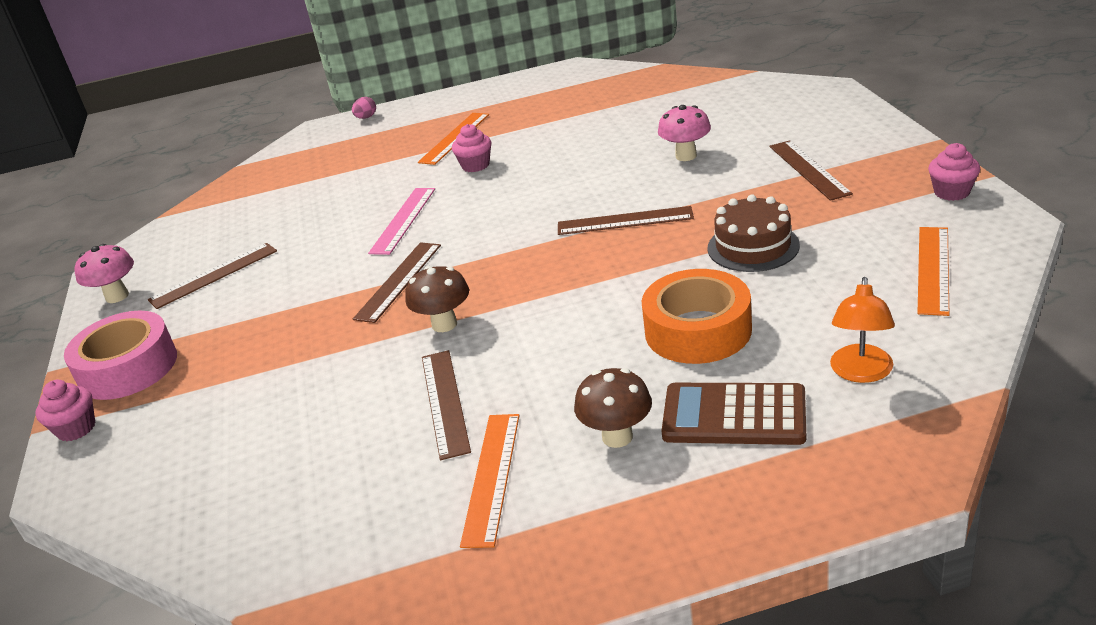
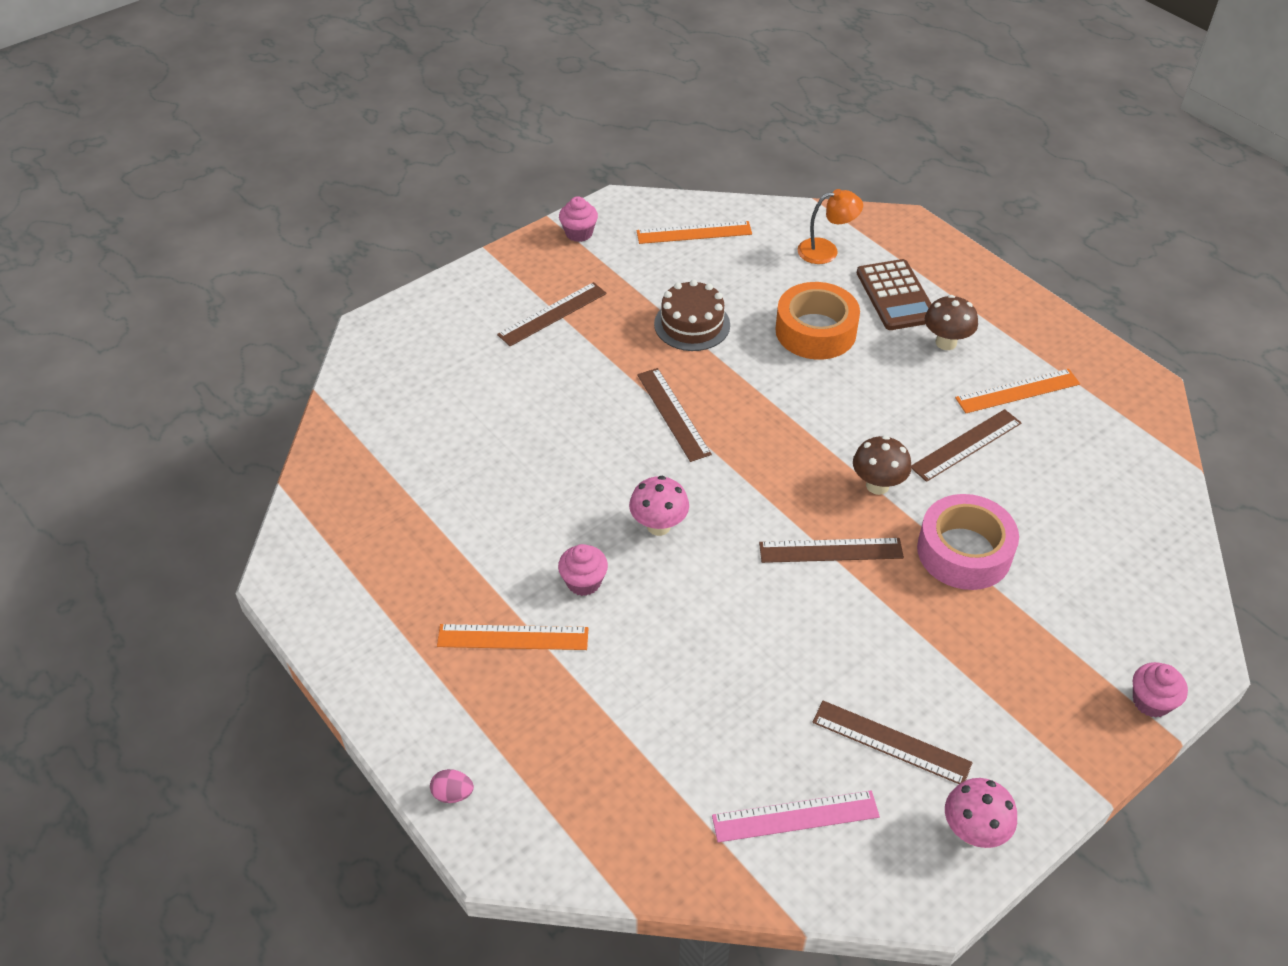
camera: 120 degrees left, 15 degrees up
(128, 368) = (1062, 718): pink tape -> pink tape (964, 552)
(403, 220) = (721, 601): pink ruler -> pink ruler (795, 816)
(686, 156) = (536, 402): pink mushroom -> pink mushroom (658, 526)

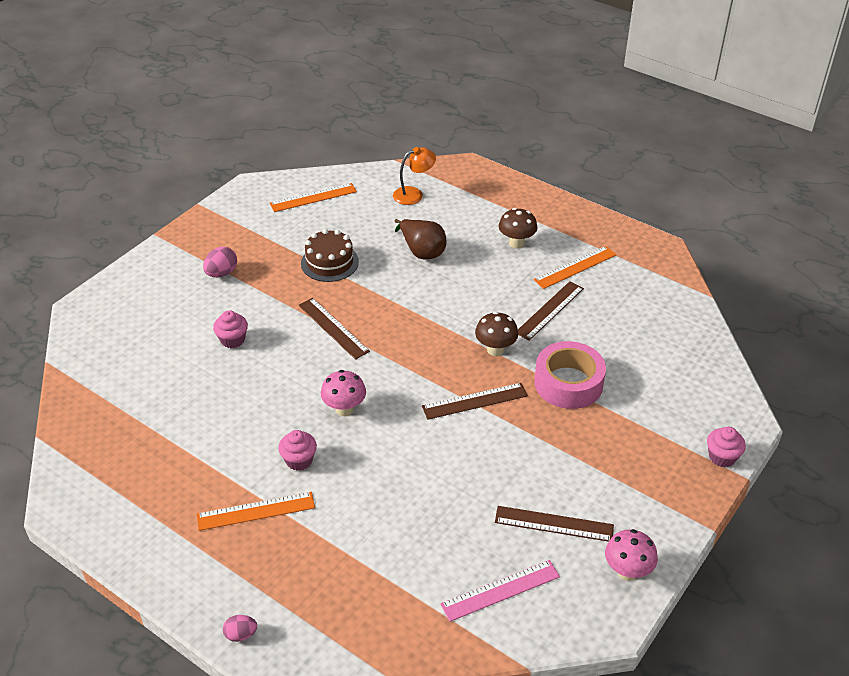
camera: 15 degrees left, 5 degrees down
(552, 314) = (221, 273): brown ruler -> pink egg
(579, 233) = (226, 212): pink cupcake -> pink cupcake (232, 340)
(815, 331) = (422, 251): orange tape -> brown pear
(896, 296) = (472, 217): brown calculator -> none

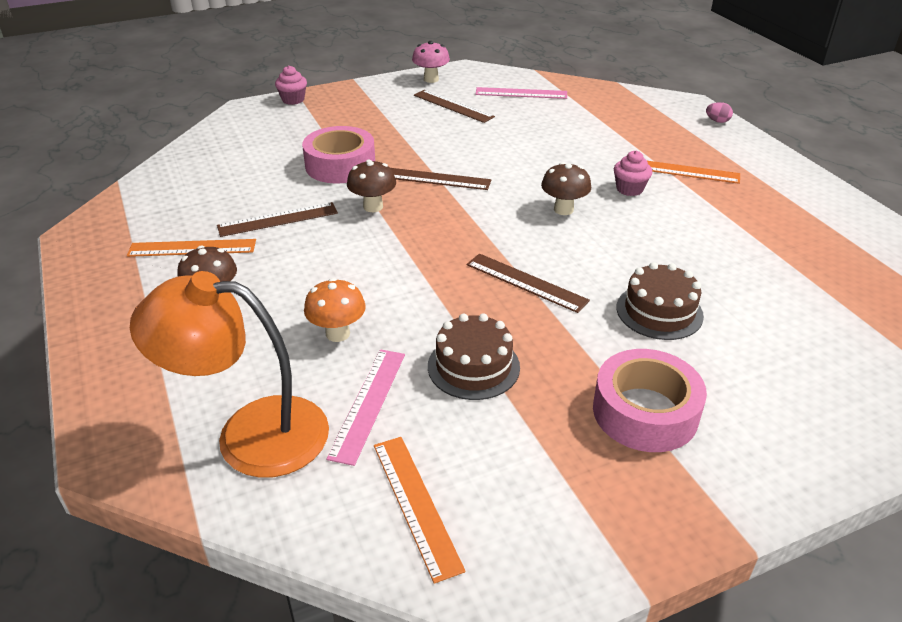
camera: 150 degrees left, 5 degrees down
(221, 273) = (645, 412): pink egg -> pink tape
(232, 340) = (659, 311): pink cupcake -> brown cake
(313, 197) = (416, 504): orange ruler -> orange ruler turned 60 degrees clockwise
(333, 328) = (526, 282): brown ruler -> brown ruler turned 45 degrees counterclockwise
(344, 409) = (563, 209): pink mushroom -> brown mushroom
(370, 225) = (368, 404): none -> pink ruler
(414, 194) = (250, 434): orange lamp -> orange lamp, size x1.91
(422, 251) = (337, 333): brown pear -> orange mushroom

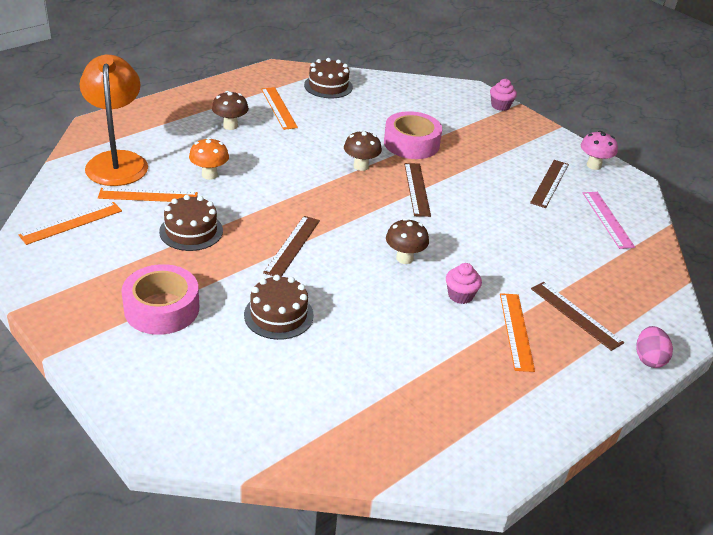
camera: 70 degrees right, 0 degrees up
(163, 199) = (328, 86): none -> brown cake
(278, 219) = (325, 131): brown ruler -> brown ruler (575, 315)
(368, 404) = (148, 195): pink ruler -> orange ruler
(717, 121) = (649, 359): pink egg -> pink egg, size x1.51

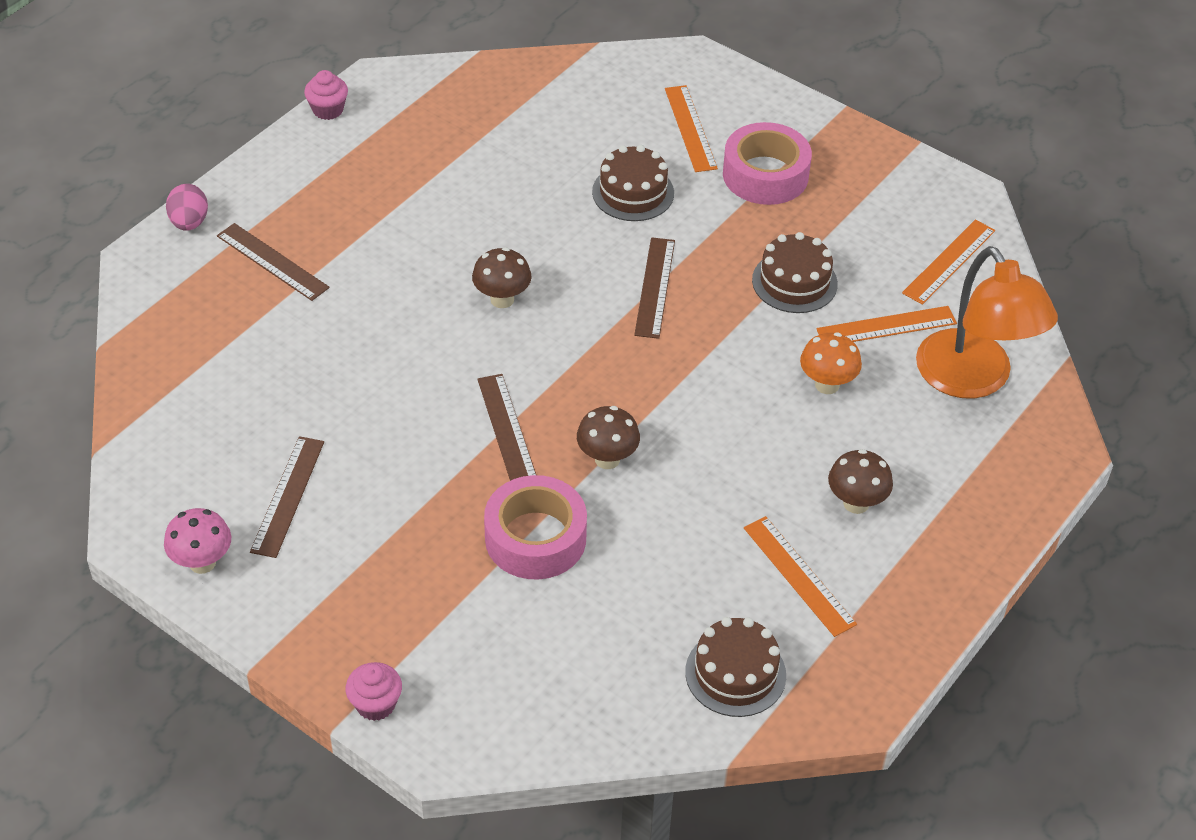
camera: 170 degrees right, 10 degrees up
(460, 295) = (421, 260): pink cupcake -> pink cupcake (328, 110)
(516, 331) = (349, 226): orange ruler -> orange ruler (690, 128)
(607, 219) = (200, 436): pink ruler -> none

